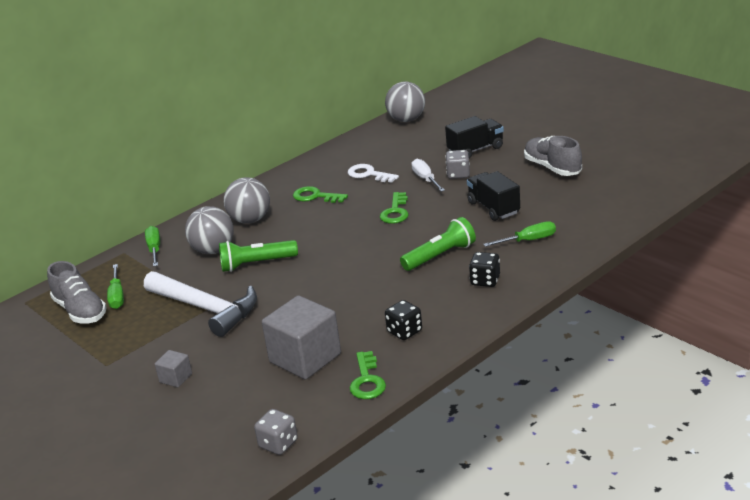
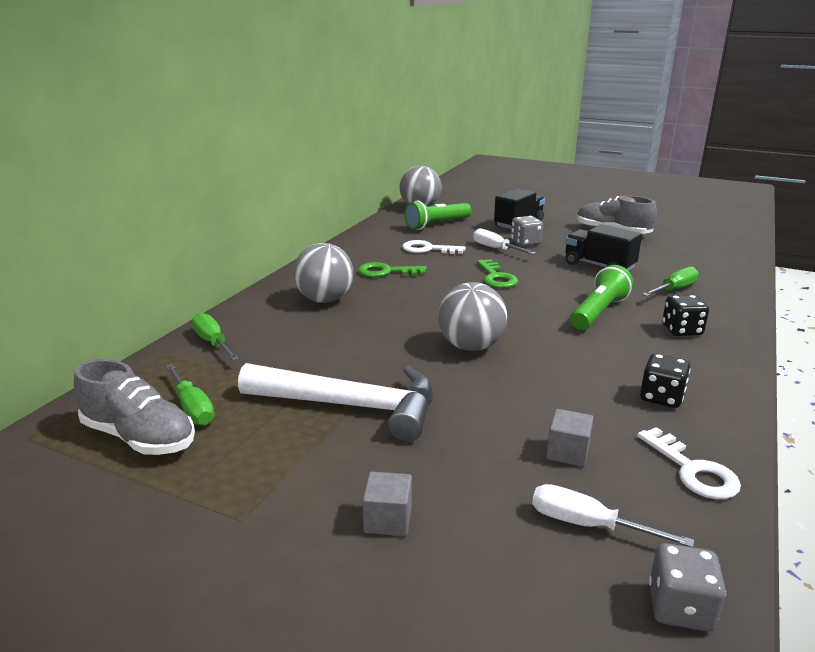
camera: 25 degrees left, 5 degrees down
(213, 250) = (302, 335): grey ball -> grey ball (471, 346)
(256, 264) = (377, 344): green flashlight -> green flashlight (437, 224)
(274, 399) = (588, 525): none -> white screwdriver
(305, 358) = (567, 452): grey cube -> grey cube, size x0.46
(367, 380) = (692, 470): green key -> white key

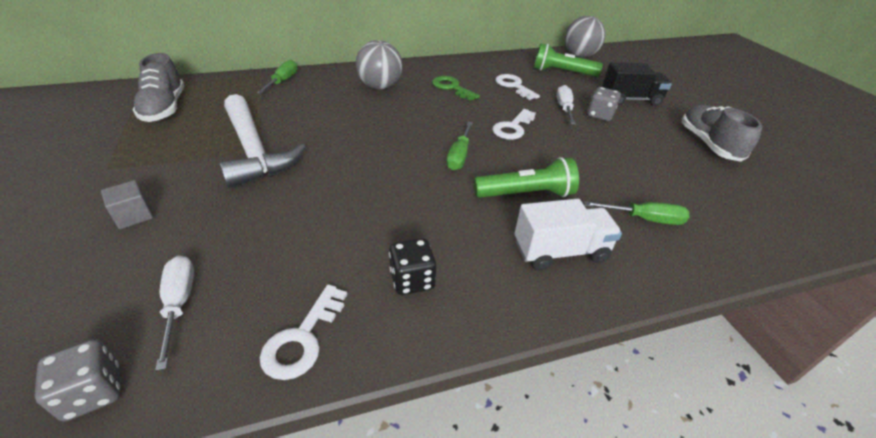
camera: 45 degrees right, 15 degrees up
(192, 408) = (206, 108): green screwdriver -> green screwdriver (459, 156)
(471, 346) = (385, 160): grey ball -> none
(496, 277) = (512, 128): green key -> white key
(567, 452) = (273, 259): grey cube -> none
(599, 266) = (619, 163): black truck -> none
(681, 330) = (560, 251): black dice -> white truck

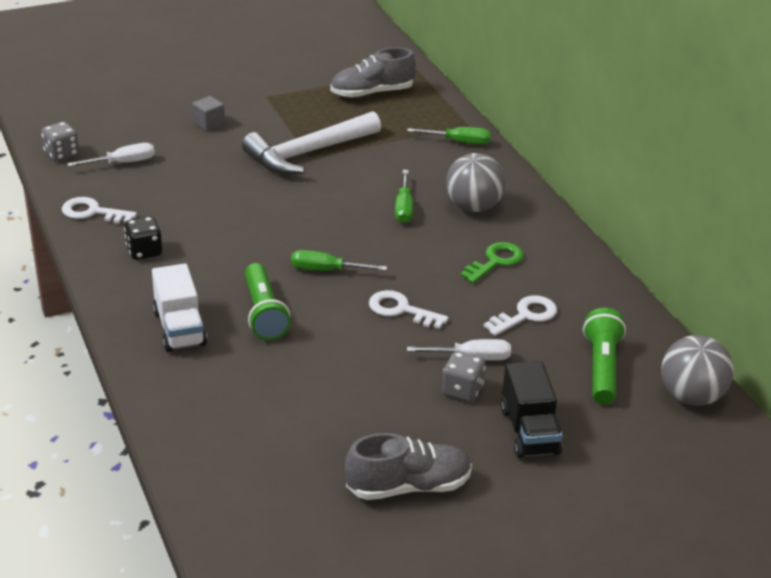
camera: 85 degrees right, 5 degrees down
(644, 219) = (231, 390): green screwdriver -> green screwdriver (404, 208)

